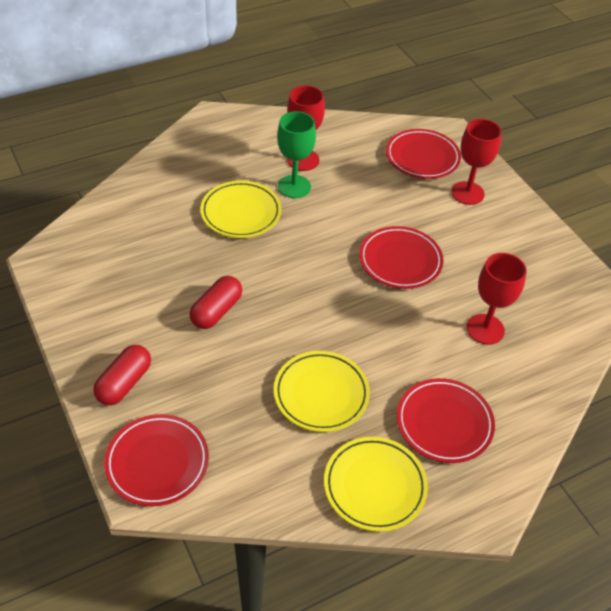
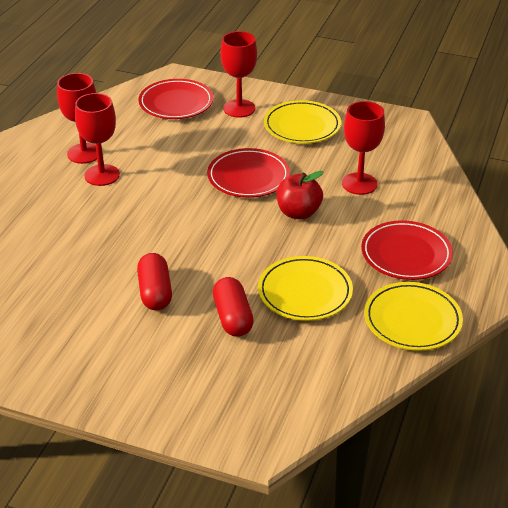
camera: 40 degrees left, 10 degrees down
(124, 383) = (148, 387): red capsule -> red capsule (232, 317)
(157, 462) = (247, 416): red plate -> none
(241, 212) = (82, 217): yellow plate -> yellow plate (302, 126)
(294, 186) = (102, 175): green goblet -> red goblet
(401, 320) = (298, 213): none -> red apple

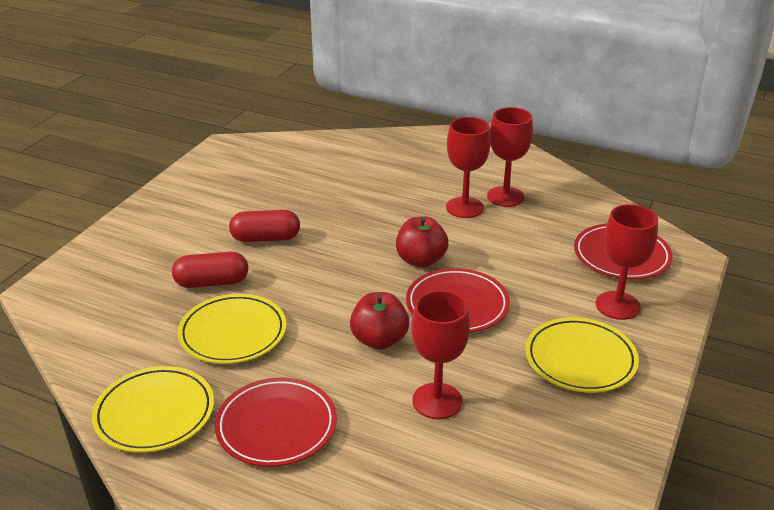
camera: 95 degrees right, 5 degrees down
(188, 196) = (421, 260): none -> red apple

